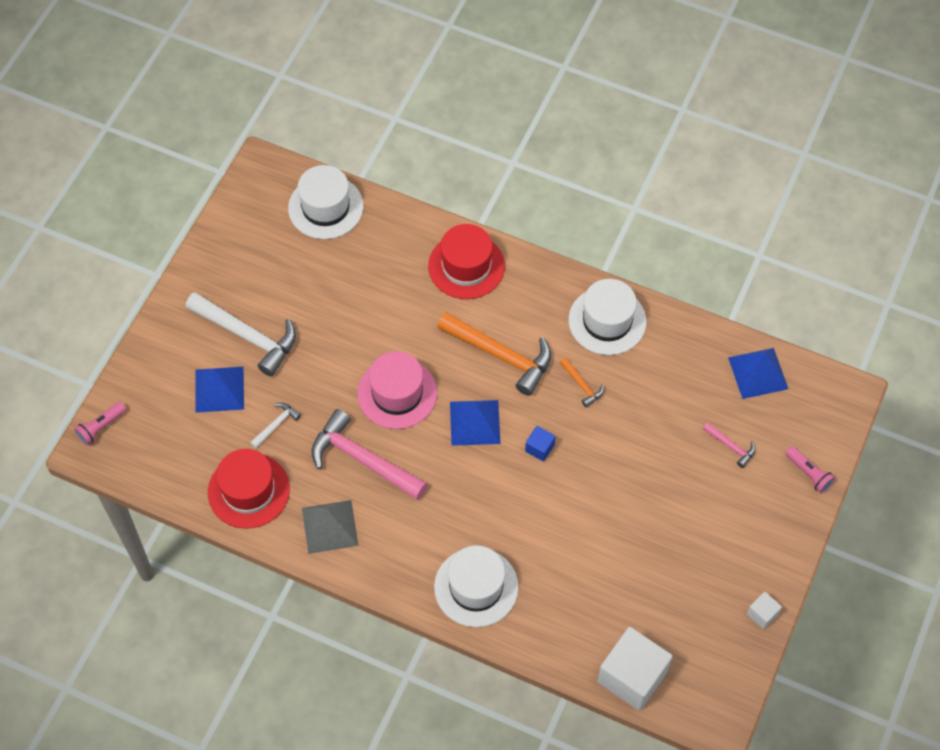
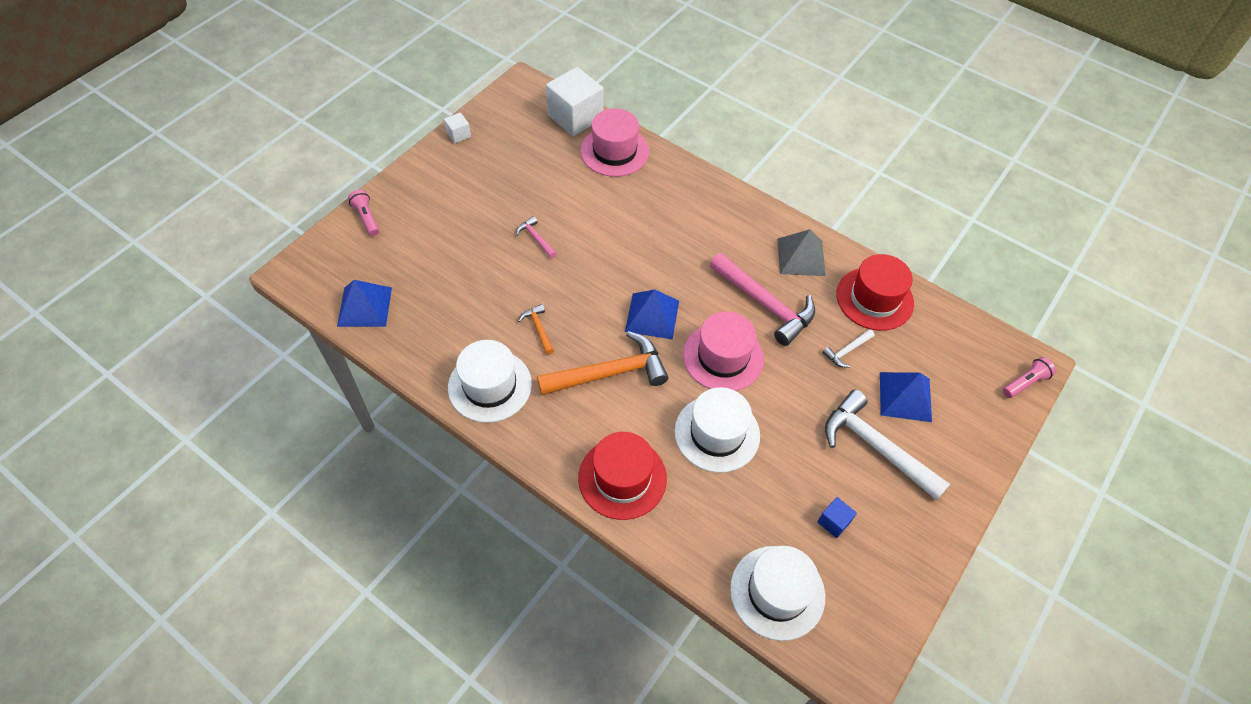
camera: 170 degrees left, 5 degrees down
(476, 587) = (681, 192): white hat -> white hat (717, 433)
(501, 355) = (610, 373): orange hammer -> orange hammer turned 120 degrees clockwise
(539, 448) = (597, 282): blue cube -> blue cube (833, 522)
(568, 631) = (614, 151): none -> pink hat
(731, 446) = (422, 251): pink hammer -> pink hammer (536, 238)

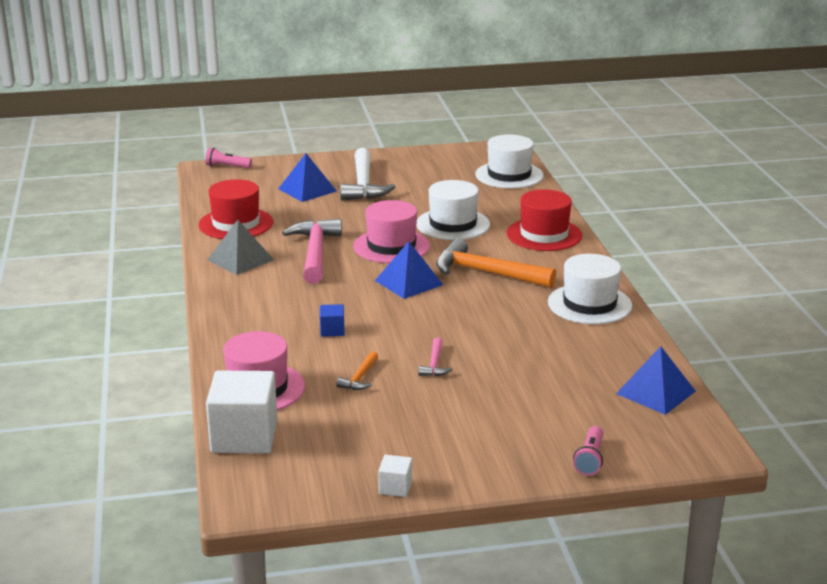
camera: 135 degrees left, 30 degrees down
(538, 328) = (510, 314): orange hammer -> orange hammer (360, 378)
(833, 522) = (438, 178): blue cube -> blue cube (332, 330)
(847, 351) = (304, 215): white hammer -> none

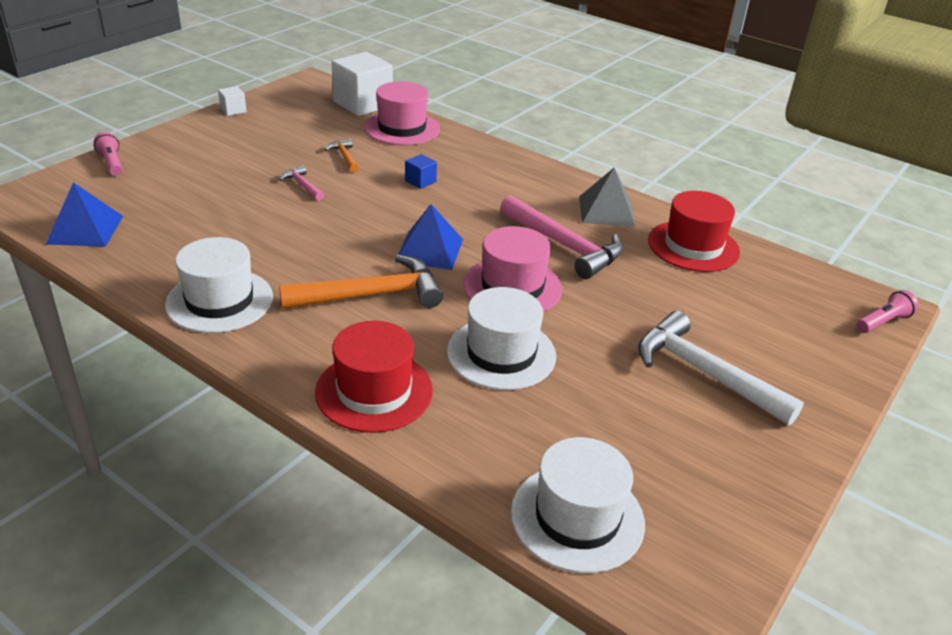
camera: 135 degrees right, 10 degrees up
(307, 190) = (737, 329): blue pyramid -> none

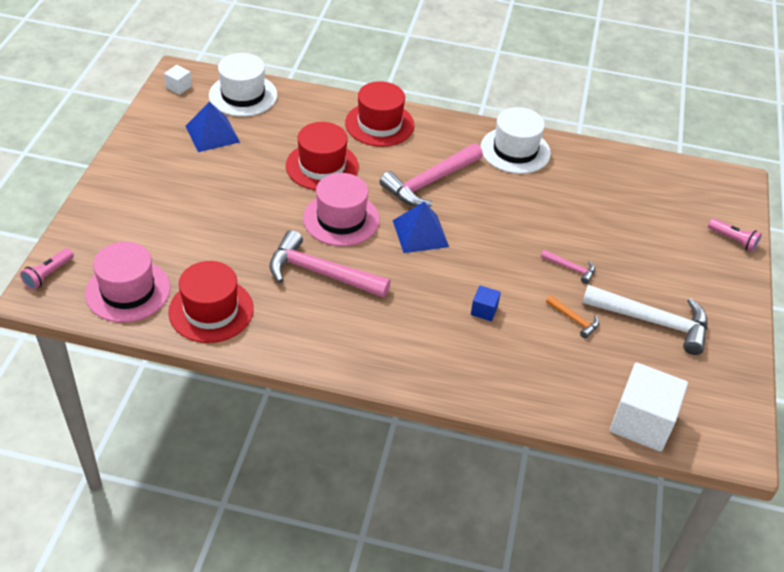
camera: 155 degrees right, 10 degrees up
(85, 229) = (658, 174): blue pyramid -> blue pyramid (212, 134)
(233, 110) = (741, 353): white cube -> white cube (179, 87)
(372, 295) = (429, 182): orange hammer -> pink hammer
(402, 128) = (565, 391): pink hat -> pink hat (128, 291)
(501, 353) = (322, 166): white hat -> red hat
(606, 211) = (301, 331): grey pyramid -> none
(704, 373) = (188, 190): white hammer -> white hammer (653, 321)

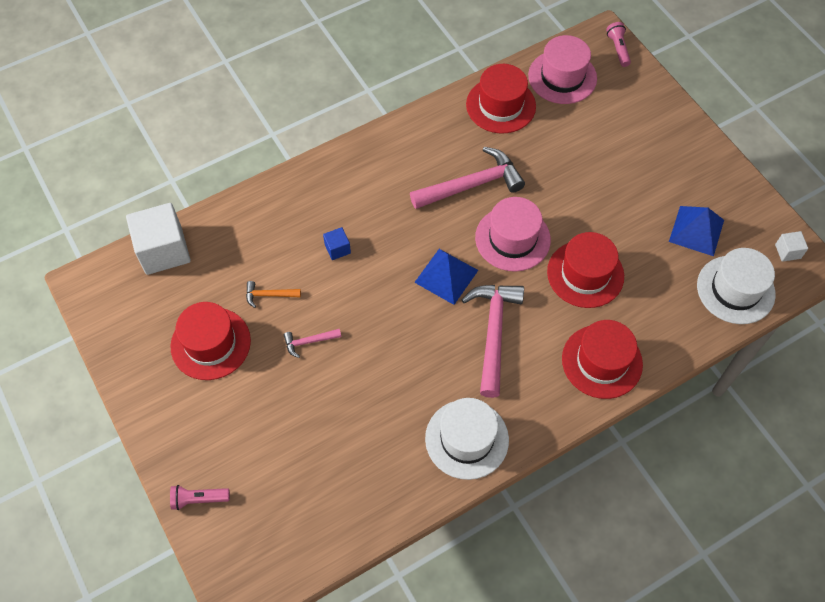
camera: 140 degrees right, 15 degrees up
(653, 321) = (210, 343): white hammer -> red hat

